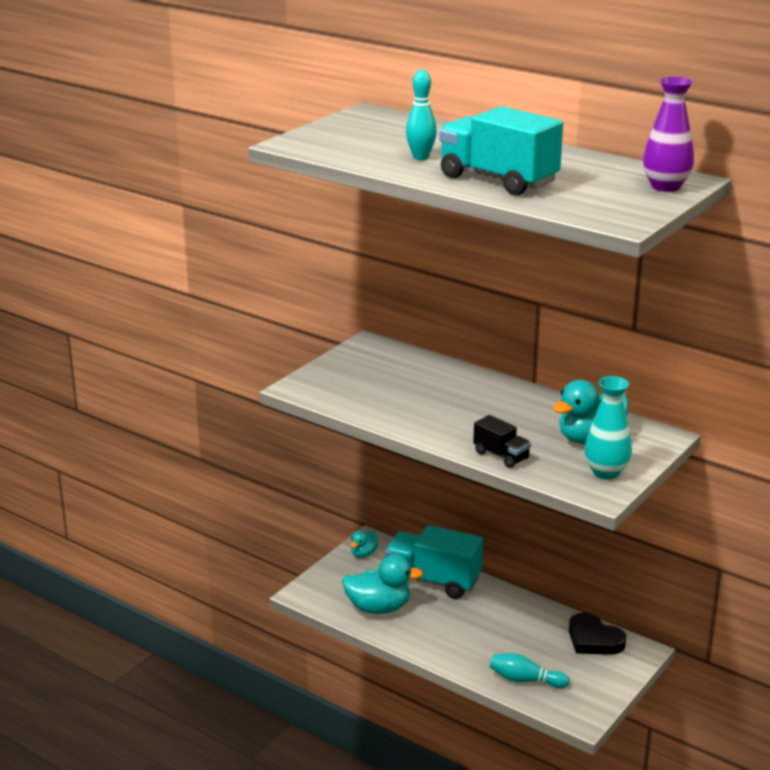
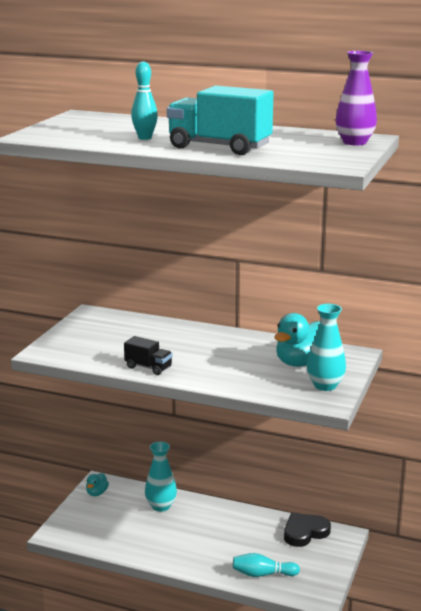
camera: 15 degrees left, 5 degrees down
(379, 608) = (123, 535): turquoise duck -> none
(433, 581) = (161, 506): turquoise truck -> turquoise vase
(501, 456) = (236, 384): black truck -> black truck (148, 367)
(594, 639) = (304, 532): black heart -> black heart turned 120 degrees clockwise

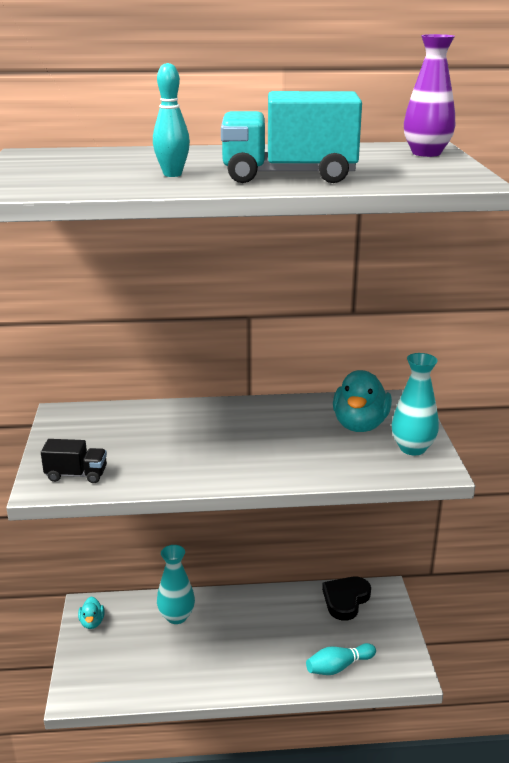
camera: 25 degrees left, 5 degrees up
(148, 367) = (198, 474): black truck -> black truck (76, 475)

